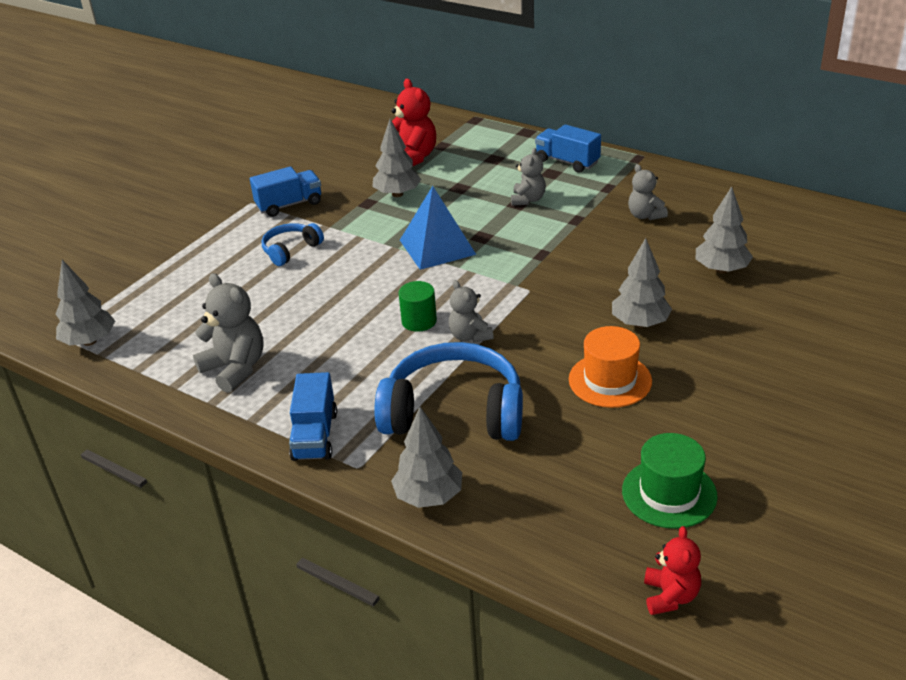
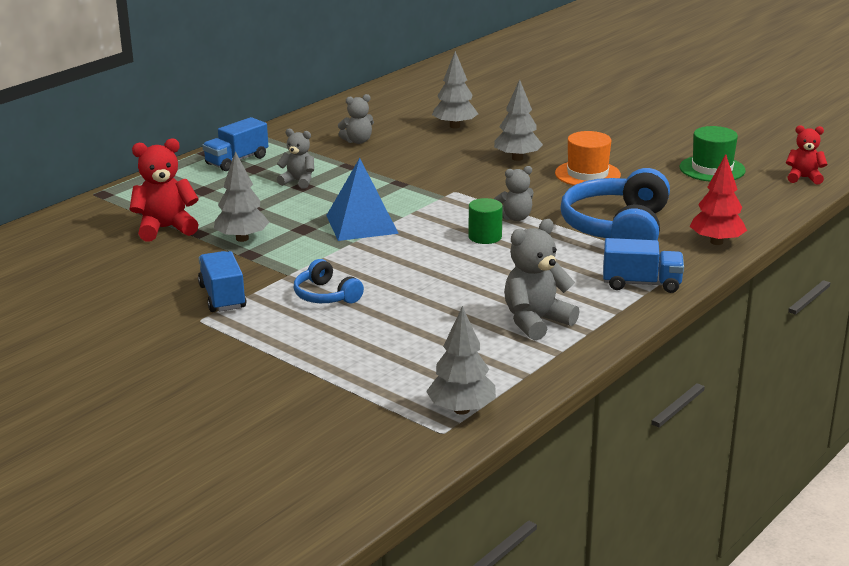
camera: 85 degrees left, 10 degrees down
(429, 496) = (716, 242): grey tree -> red tree

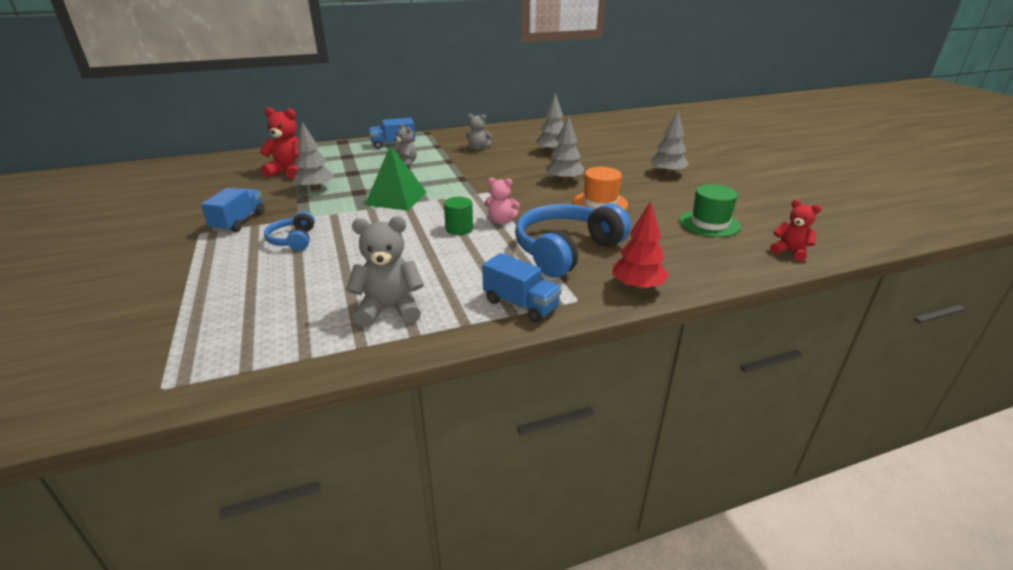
camera: 30 degrees right, 5 degrees up
(362, 224) = (396, 198): blue pyramid -> green pyramid
(461, 410) = (210, 371): grey tree -> grey tree (667, 173)
(515, 218) = (501, 221): grey teddy bear -> pink teddy bear

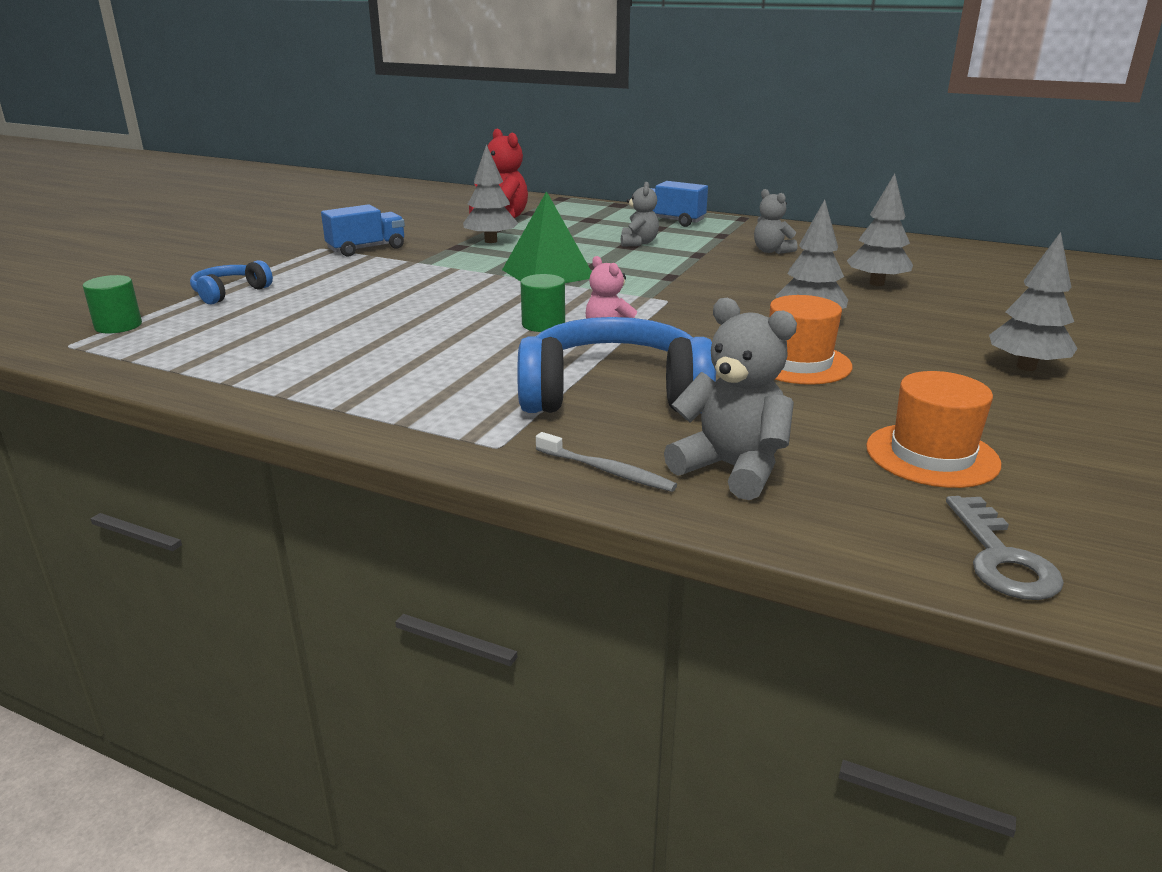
camera: 45 degrees right, 5 degrees down
(170, 354) = (118, 326): none -> green cylinder
(293, 240) = (373, 278): blue headphones -> blue headphones (229, 293)
(390, 310) = (312, 366): grey teddy bear -> grey teddy bear (731, 468)
(520, 304) = (430, 420): blue truck -> none
(637, 287) = (607, 471): red tree -> grey toothbrush
(709, 223) = (932, 455): green hat -> orange hat
(790, 252) = (1001, 558): red teddy bear -> grey key

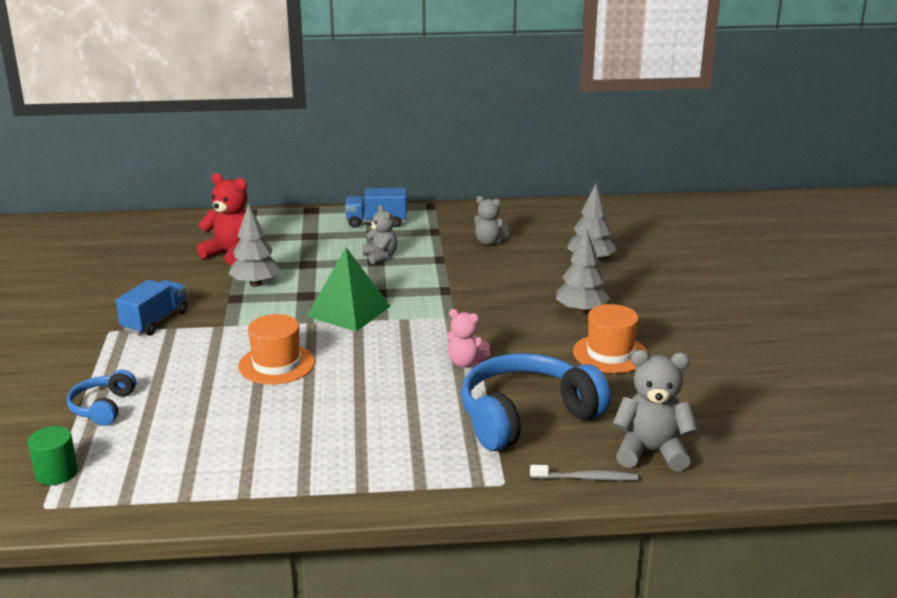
camera: 30 degrees left, 0 degrees up
(543, 324) = (408, 367): green cylinder -> none
(932, 455) = (742, 405): orange hat -> orange hat (276, 364)
(1001, 558) = (823, 463): grey key -> none
(1026, 367) = (736, 317): grey tree -> none

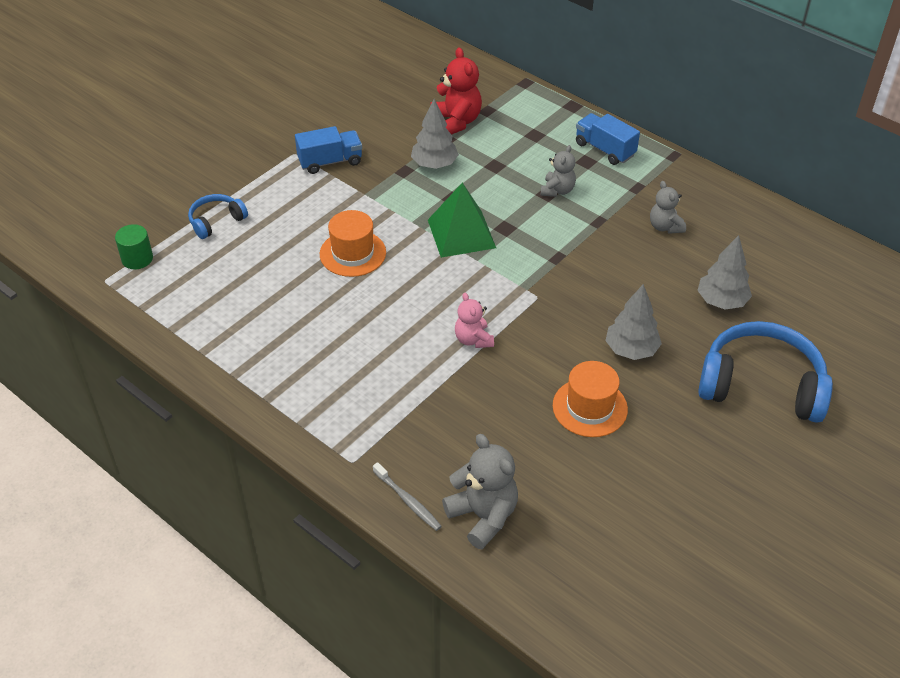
camera: 45 degrees right, 20 degrees up
(526, 416) = (445, 418): blue headphones -> blue headphones (761, 385)

